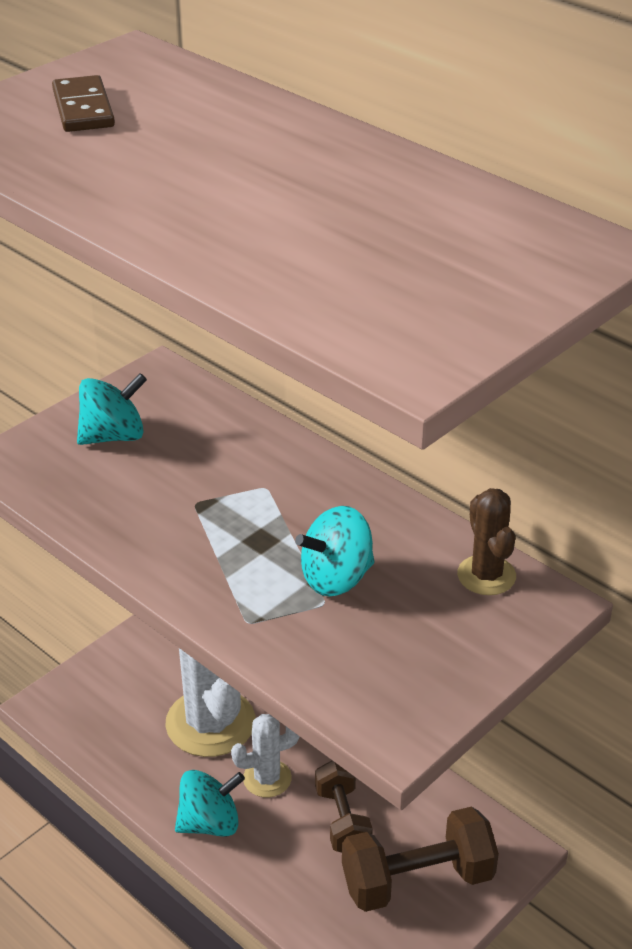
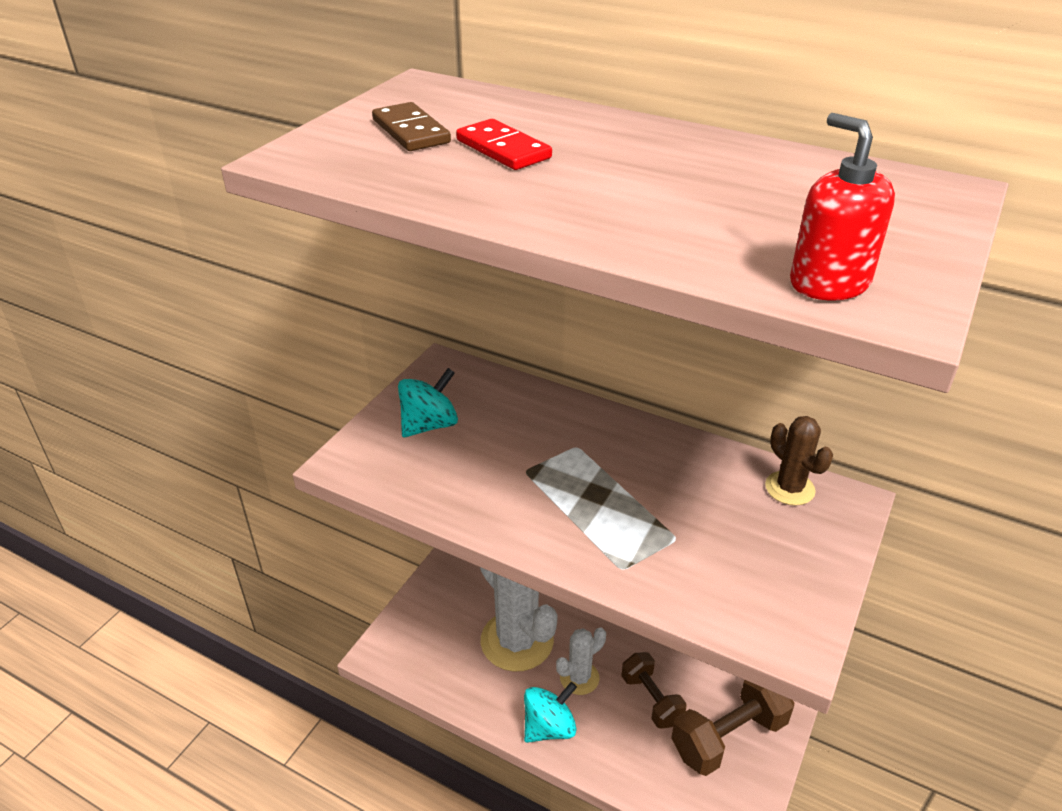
camera: 15 degrees left, 0 degrees up
(162, 141) = (503, 149): none -> red domino
(336, 578) = (674, 514): turquoise spinning top -> none
(370, 327) = (829, 283): none -> red soap dispenser

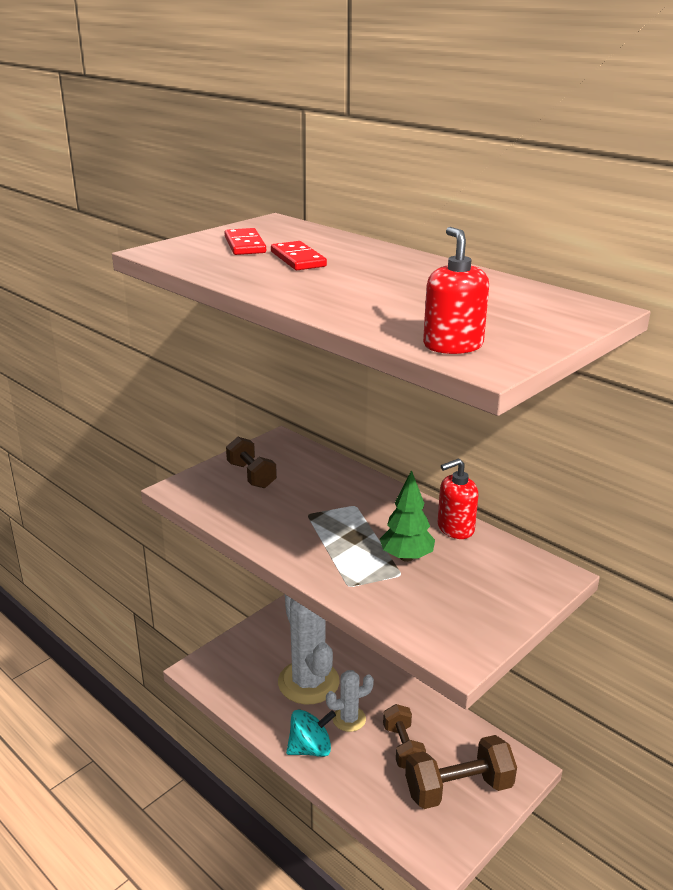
camera: 15 degrees right, 10 degrees down
(411, 131) = (245, 245): brown domino -> red domino
(429, 425) = (251, 475): turquoise spinning top -> brown dumbbell
(672, 511) = (406, 557): none -> green tree
(709, 458) = (455, 528): none -> red soap dispenser
(789, 488) = (510, 558): brown cactus -> none

